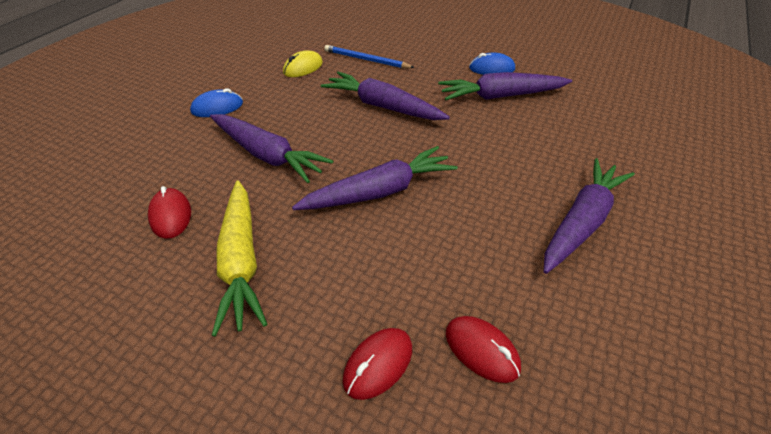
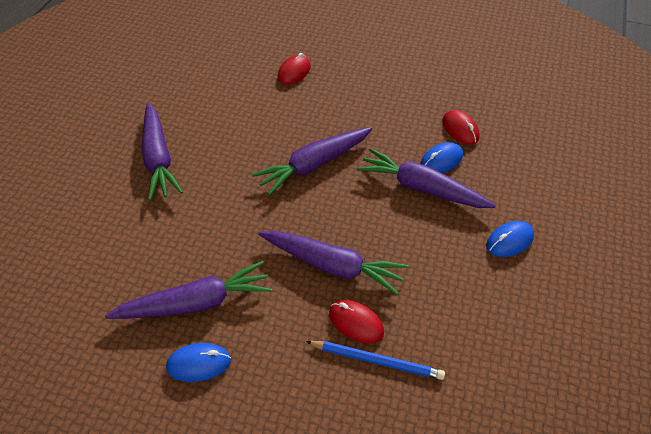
camera: 170 degrees right, 5 degrees up
(225, 180) = (441, 160): none -> blue mouse
(241, 261) = (391, 108): yellow carrot -> none
(303, 68) = (455, 328): yellow mouse -> none
(482, 350) = (240, 82): red mouse -> red mouse (356, 323)
(581, 221) = (158, 158): purple carrot -> purple carrot turned 45 degrees counterclockwise

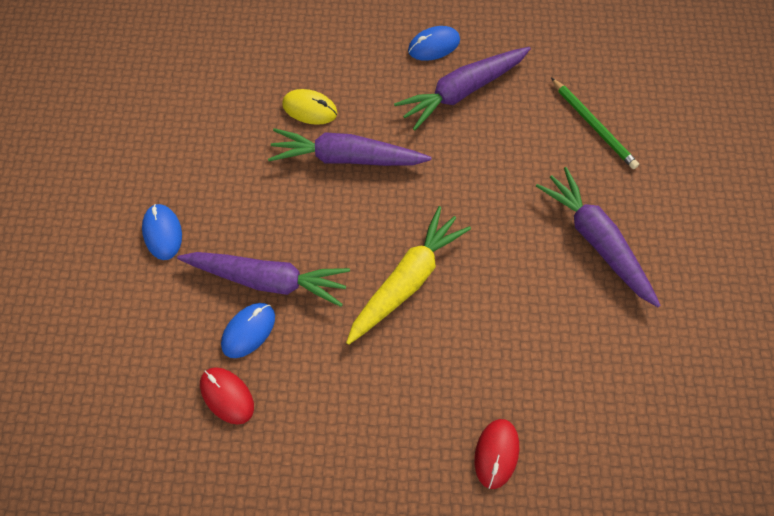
camera: 165 degrees right, 15 degrees up
(95, 241) = (593, 125): none -> green pencil
(314, 165) = (407, 280): purple carrot -> yellow carrot
(356, 323) = (310, 109): red mouse -> yellow mouse
(377, 361) = (284, 82): blue pencil -> none
(509, 241) = (162, 233): blue mouse -> blue mouse turned 60 degrees counterclockwise

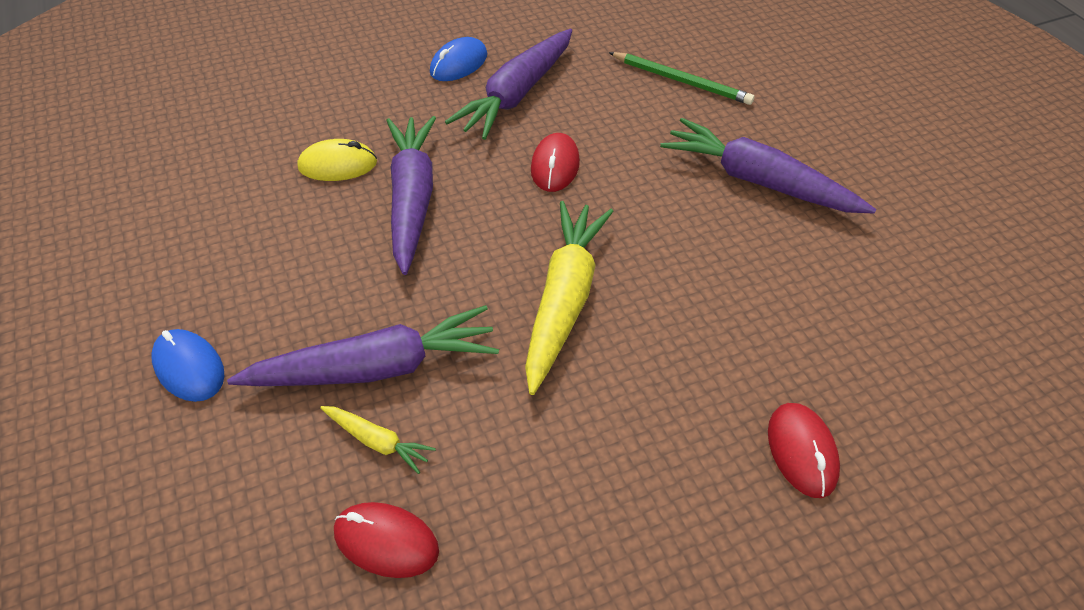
camera: 25 degrees left, 15 degrees down
(248, 331) = (377, 441): blue mouse -> yellow carrot
(346, 158) = (412, 199): purple carrot -> purple carrot turned 105 degrees clockwise
(456, 168) = (555, 166): none -> red mouse

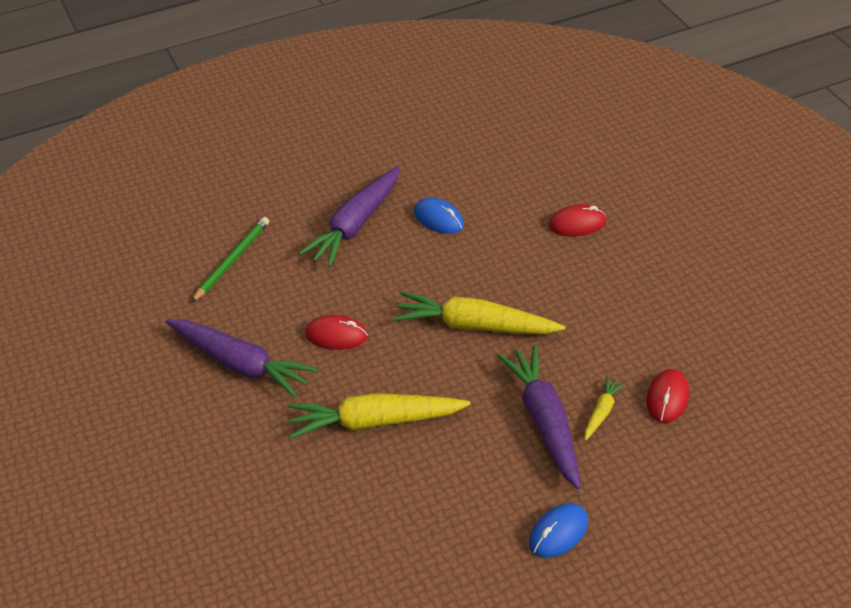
camera: 90 degrees left, 5 degrees down
(338, 165) = (332, 480): yellow mouse -> none
(412, 199) = (374, 422): purple carrot -> yellow carrot
(459, 64) = (189, 409): blue mouse -> blue mouse (438, 219)

